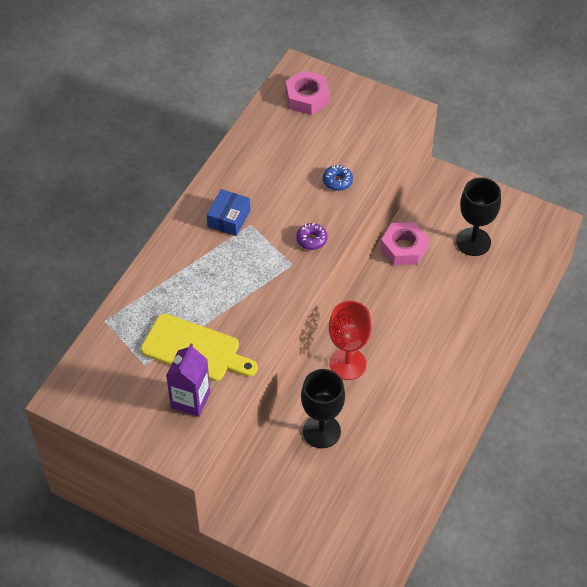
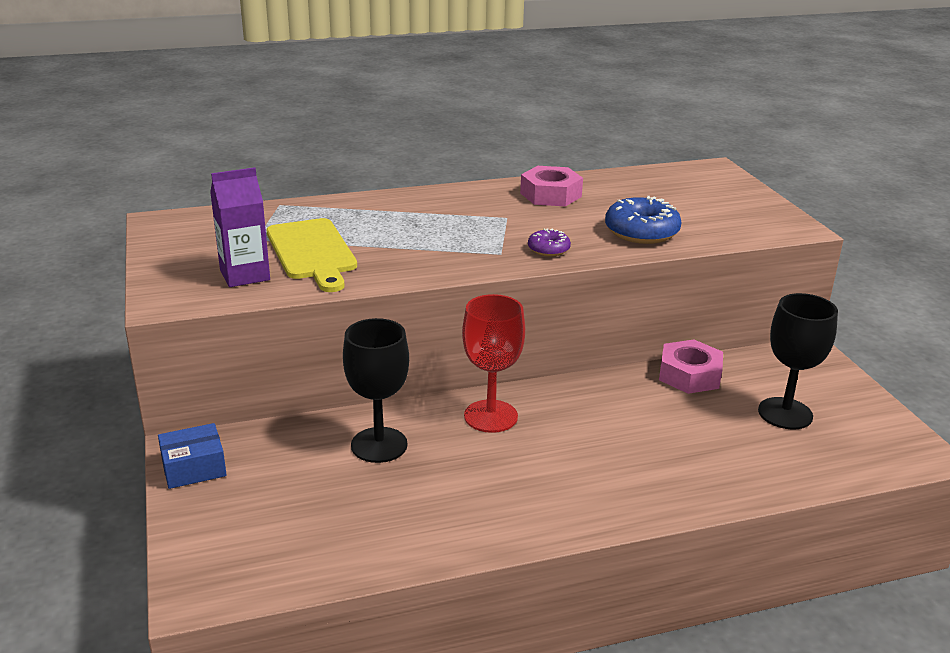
camera: 45 degrees right, 25 degrees down
(229, 218) = (493, 206): blue box -> blue box (194, 467)
(307, 97) = (696, 182): pink nut -> pink nut (550, 195)
(337, 181) = (641, 232): blue donut -> blue donut, size x1.83

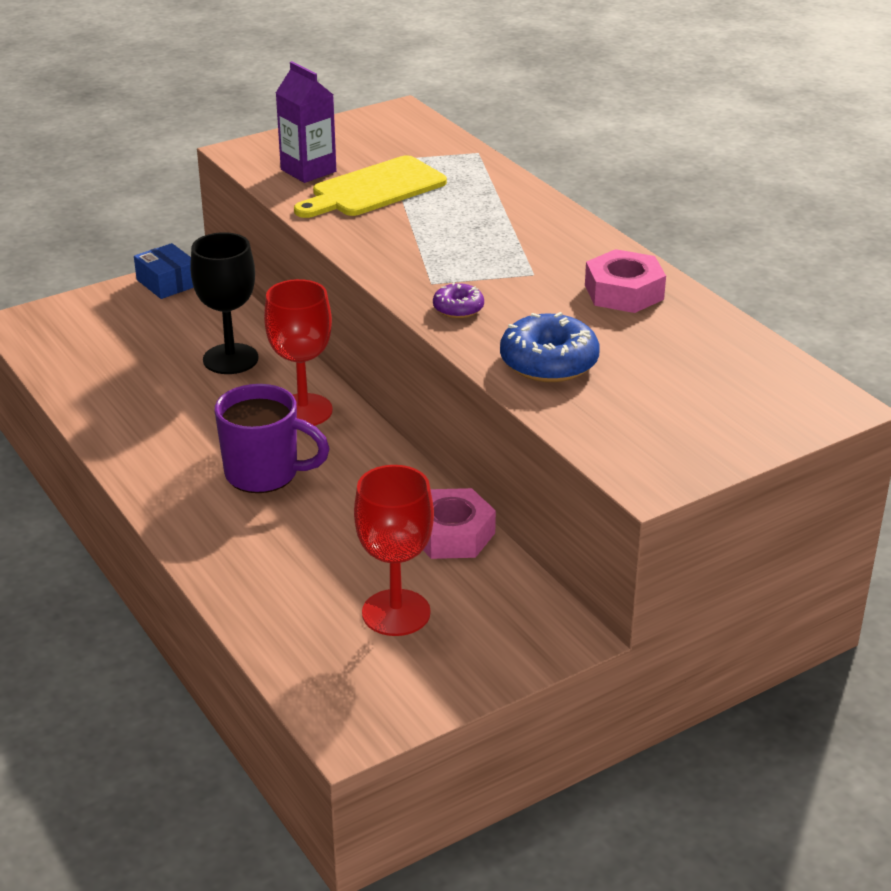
camera: 75 degrees right, 5 degrees up
(584, 450) = (264, 474): none -> purple mug
(785, 413) = (396, 613): black goblet -> red goblet

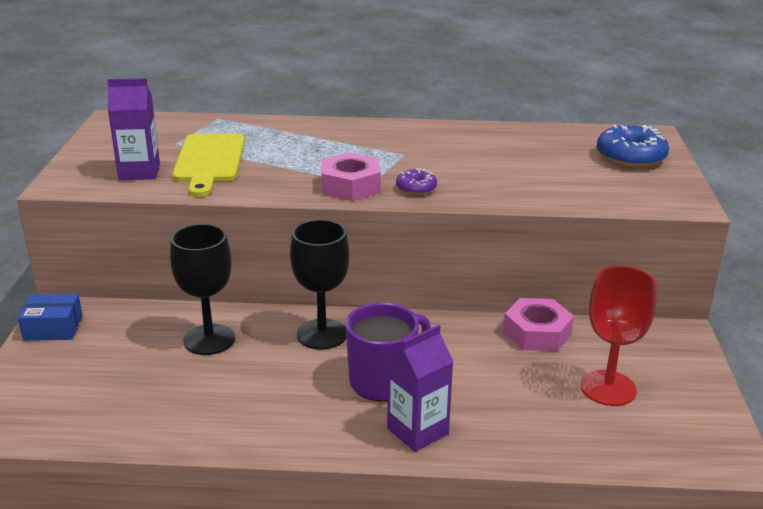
camera: 55 degrees left, 5 degrees down
(207, 521) = (417, 431): none -> purple carton
(303, 411) = (322, 334): red goblet -> black goblet
(549, 362) = (520, 185): blue donut -> blue donut (630, 157)
(624, 292) = (463, 139): pink nut -> pink nut (350, 185)

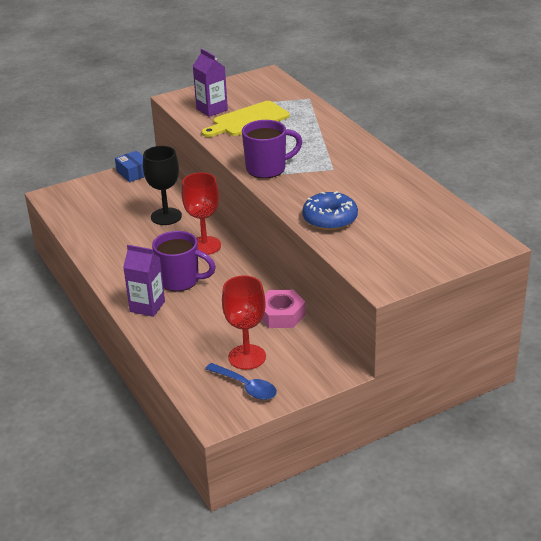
camera: 60 degrees right, 5 degrees up
(322, 334) = (204, 246): black goblet -> red goblet
(350, 185) = (267, 169): pink nut -> purple mug
(416, 188) = (288, 189): purple donut -> none
(630, 157) = (437, 246): blue donut -> blue donut (330, 219)
(672, 411) = (246, 387): none -> blue spoon

